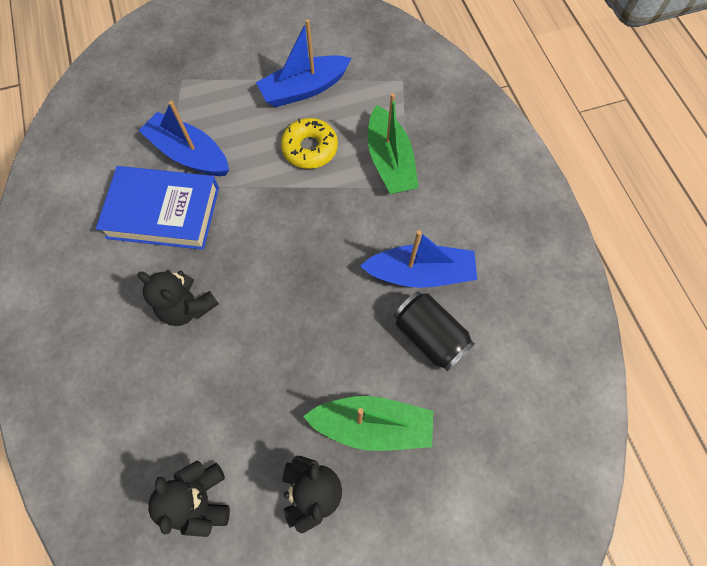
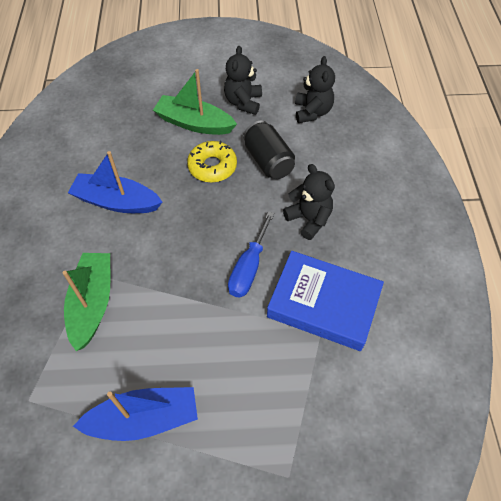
camera: 165 degrees left, 10 degrees down
(189, 154) = (291, 363): blue boat -> none
(246, 231) = (249, 268): none -> blue screwdriver
(310, 148) = (164, 337): yellow donut -> yellow donut (212, 166)
(430, 336) = (132, 161): black can -> black can (268, 161)

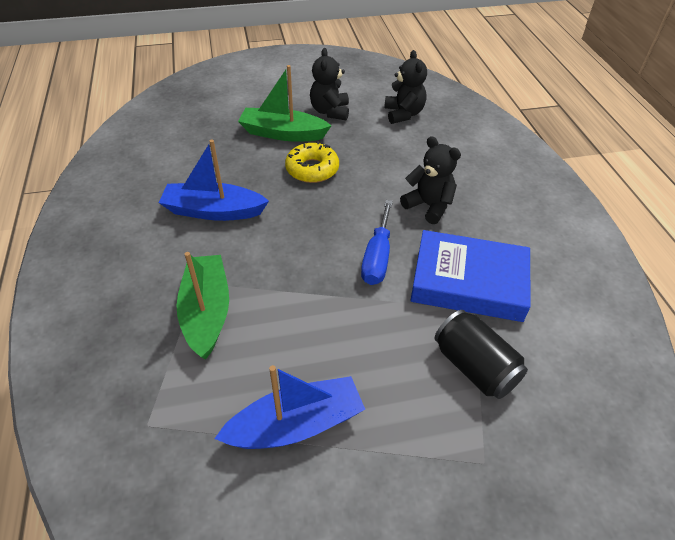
camera: 10 degrees left, 10 degrees down
(268, 161) = (370, 159): black can -> black can (474, 367)

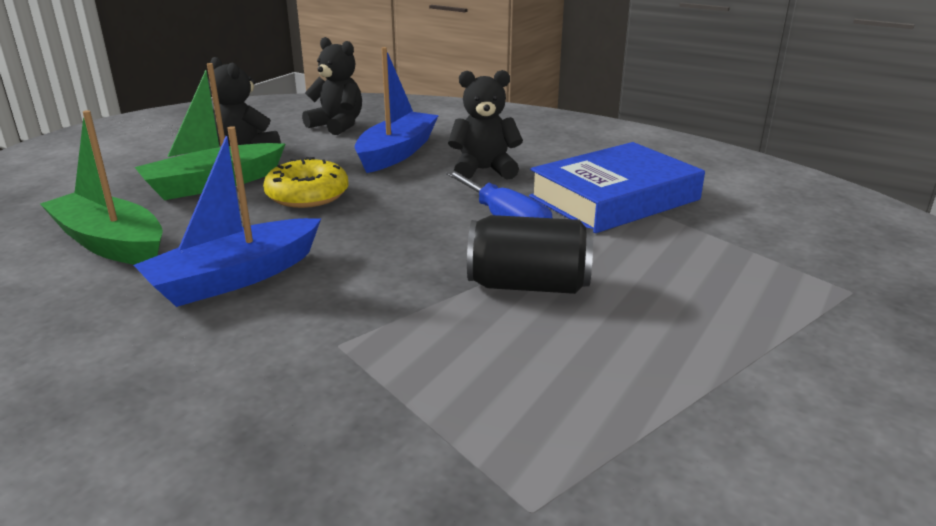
camera: 45 degrees left, 20 degrees down
(206, 312) = (400, 361): green boat -> green boat (110, 243)
(296, 424) = (682, 377): blue boat -> blue boat (396, 153)
(474, 367) = (726, 243): black can -> black can (528, 285)

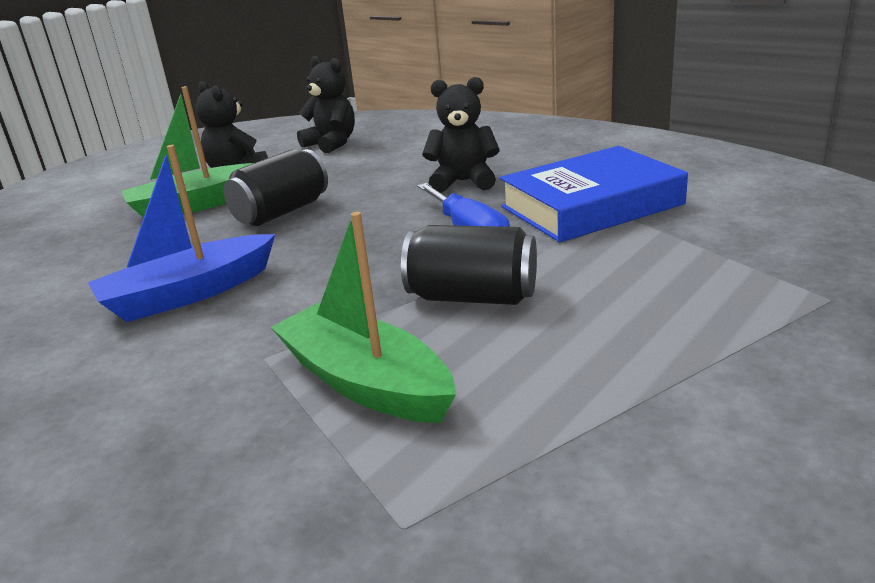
camera: 10 degrees right, 0 degrees up
(110, 243) = (87, 264): green boat -> green boat (365, 382)
(307, 195) = (281, 212): yellow donut -> black can
(396, 153) = (381, 168): blue boat -> none

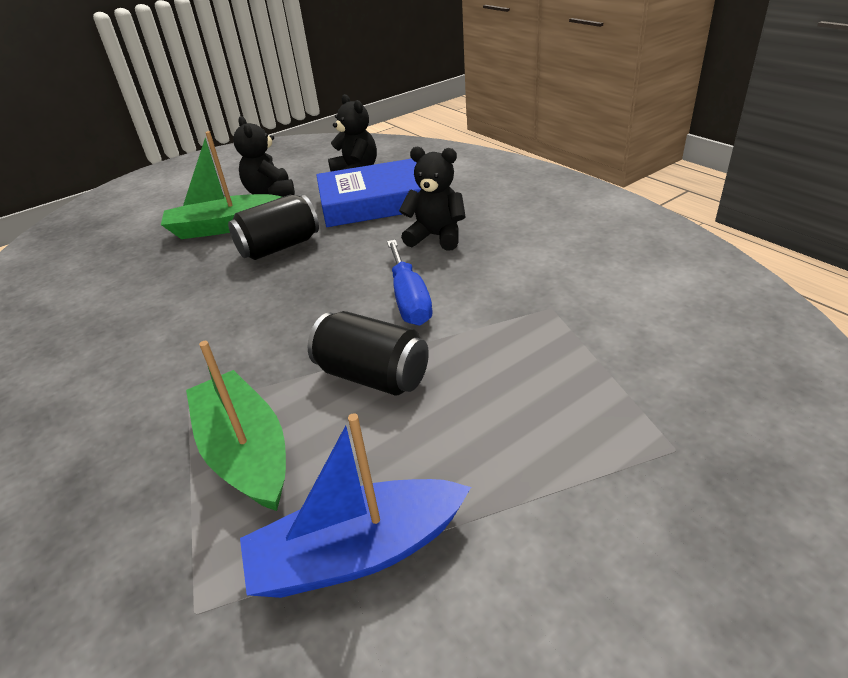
camera: 15 degrees right, 10 degrees up
(189, 294) = (171, 325): blue boat -> blue boat (357, 552)
(591, 205) = (527, 286): blue book -> blue book (374, 202)

